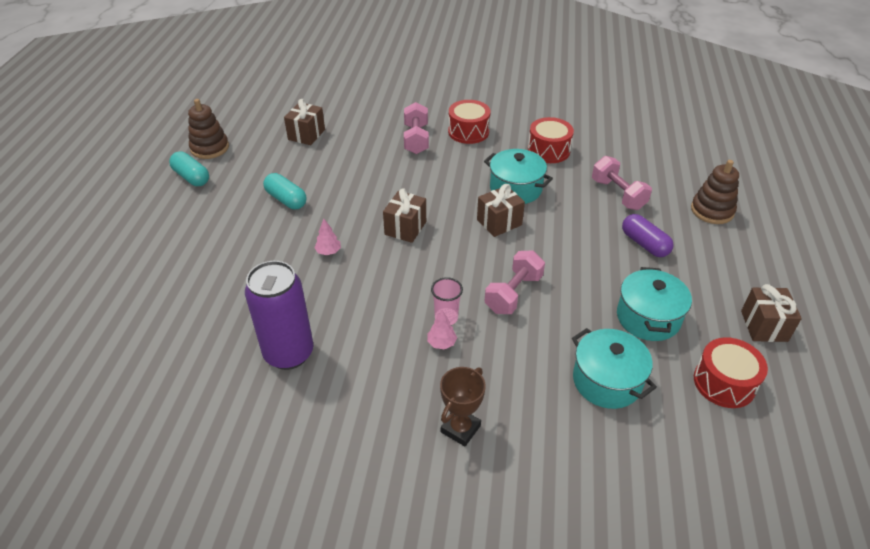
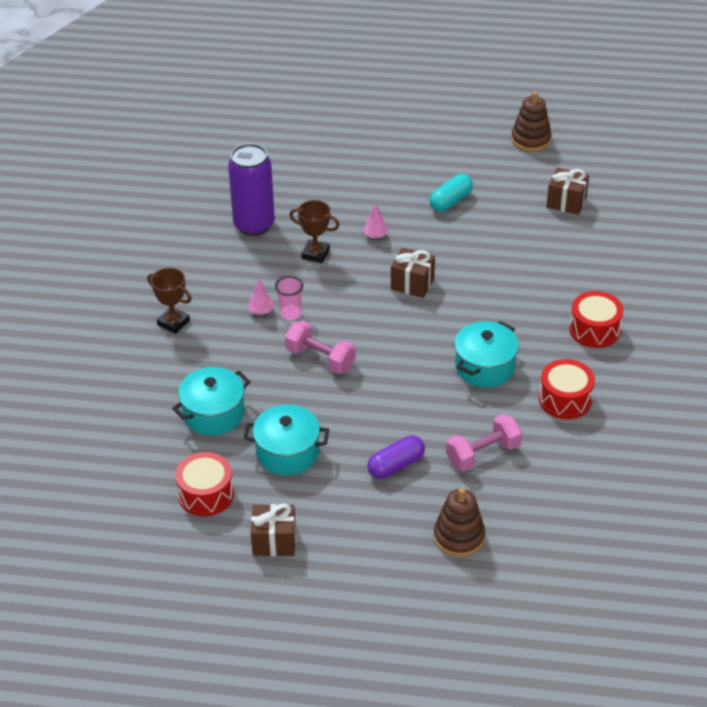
camera: 90 degrees right, 0 degrees up
(191, 177) = (480, 136): turquoise capsule -> none
(350, 298) = (315, 254): none -> brown trophy
(416, 139) = (571, 286): pink dumbbell -> none
(499, 222) = (425, 352): brown gift -> none

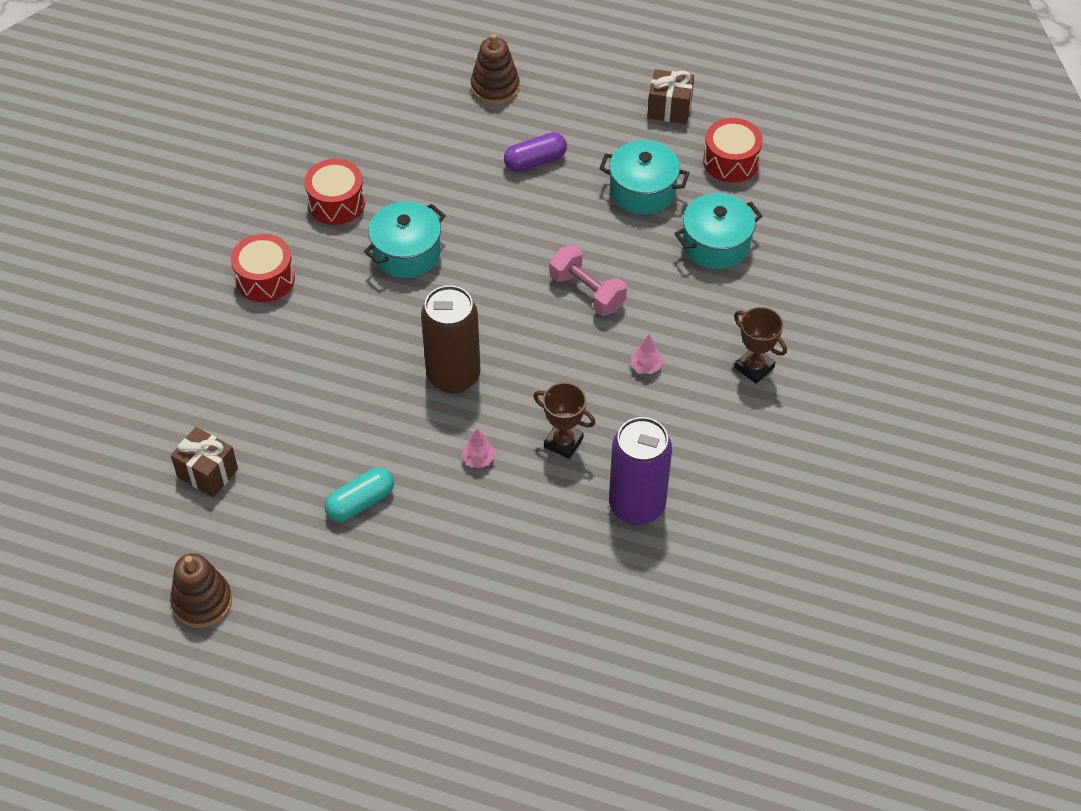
camera: 170 degrees left, 10 degrees up
(290, 314) = (611, 357): pink cup -> none
(412, 284) = (453, 376): brown gift -> brown can
(483, 454) = (444, 159): pink dumbbell -> none

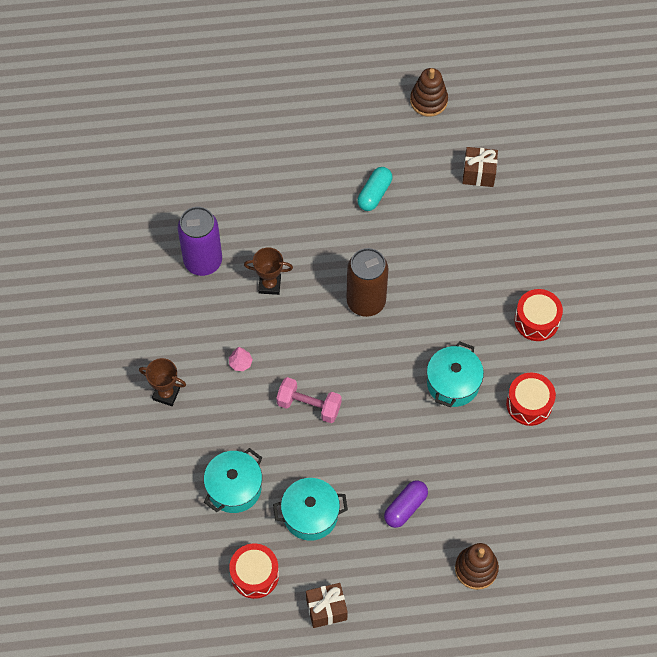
camera: 155 degrees right, 10 degrees up
(478, 459) = (317, 251): pink tree -> none

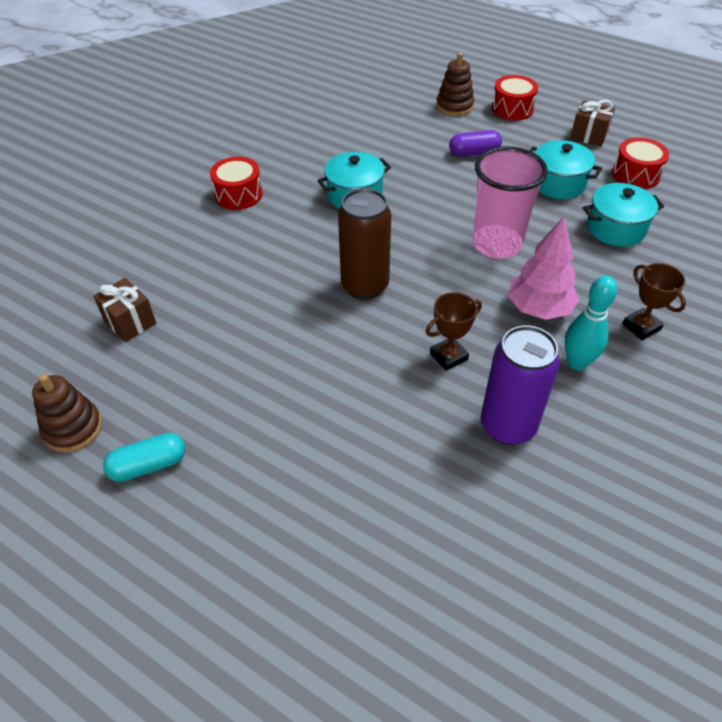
camera: 140 degrees left, 15 degrees down
(190, 334) = (577, 362): none -> turquoise bowling pin
(240, 363) = (538, 308): pink tree -> pink tree, size x2.32
(269, 284) = (448, 356): brown trophy -> brown trophy turned 75 degrees counterclockwise
(309, 405) = (496, 244): pink dumbbell -> pink cup
(374, 194) = (249, 371): turquoise capsule -> turquoise capsule (148, 465)
(529, 404) = (312, 156): red drum -> red drum (512, 109)

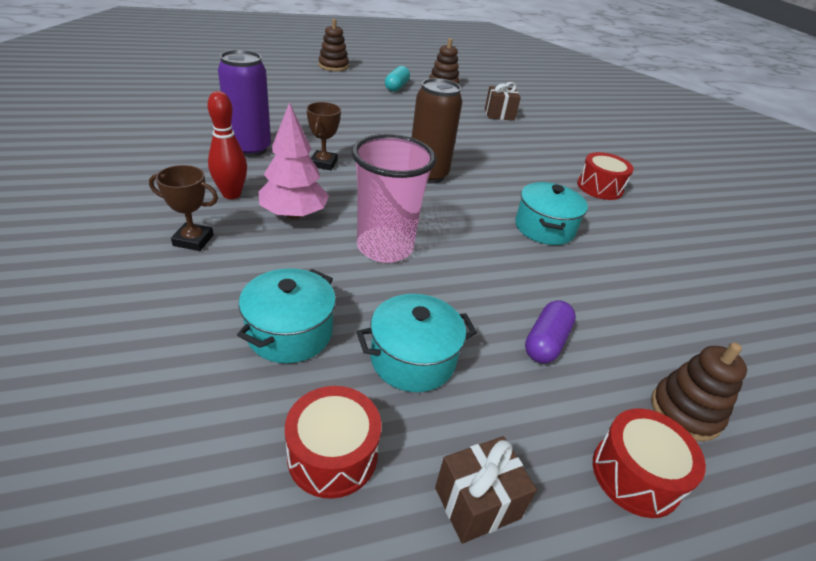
camera: 125 degrees right, 10 degrees down
(145, 613) = (333, 66): none -> brown stacking toy
(577, 362) = (231, 194): turquoise bowling pin -> red bowling pin

